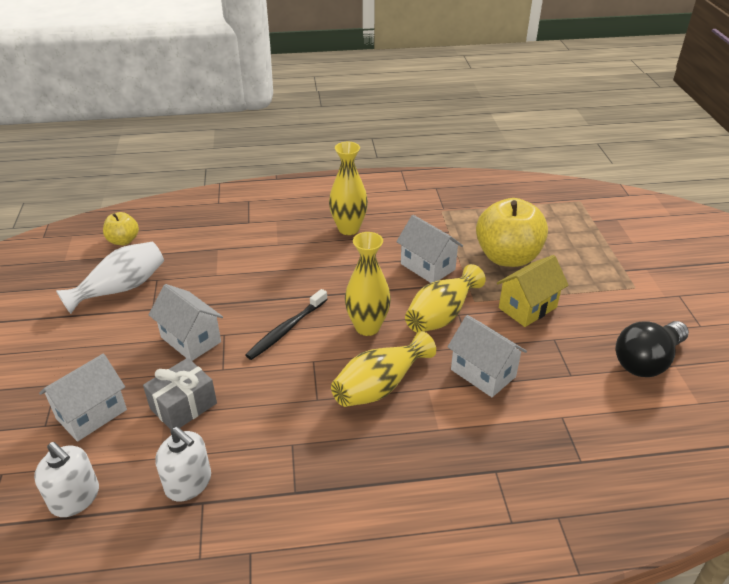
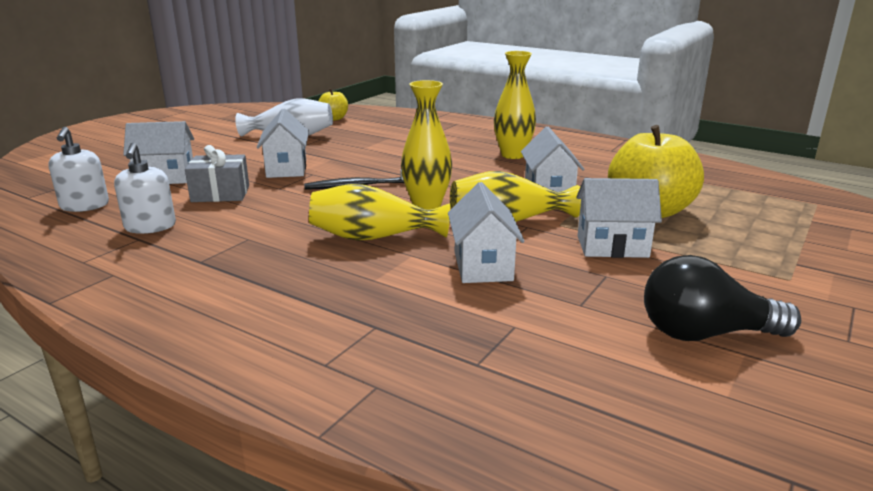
camera: 40 degrees right, 15 degrees down
(527, 307) = (612, 246): yellow house -> white house

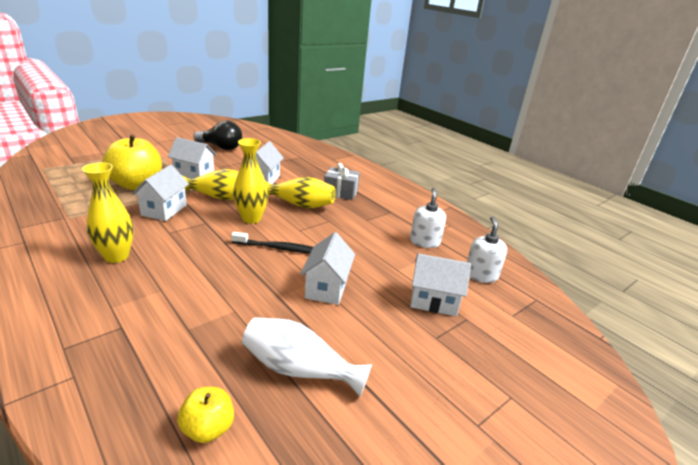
camera: 165 degrees left, 5 degrees up
(220, 194) = (384, 264): grey gift -> grey gift (340, 192)

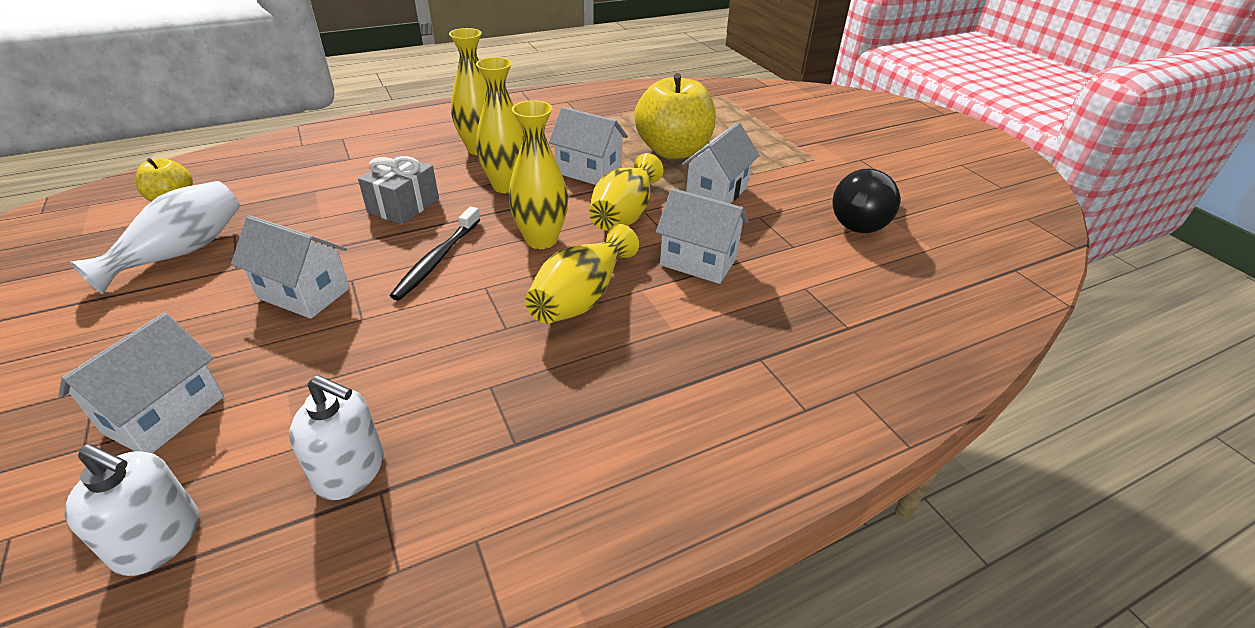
camera: 105 degrees right, 10 degrees up
(184, 237) = (507, 186): none -> yellow vase
(340, 192) = (633, 368): grey gift -> grey gift (403, 205)

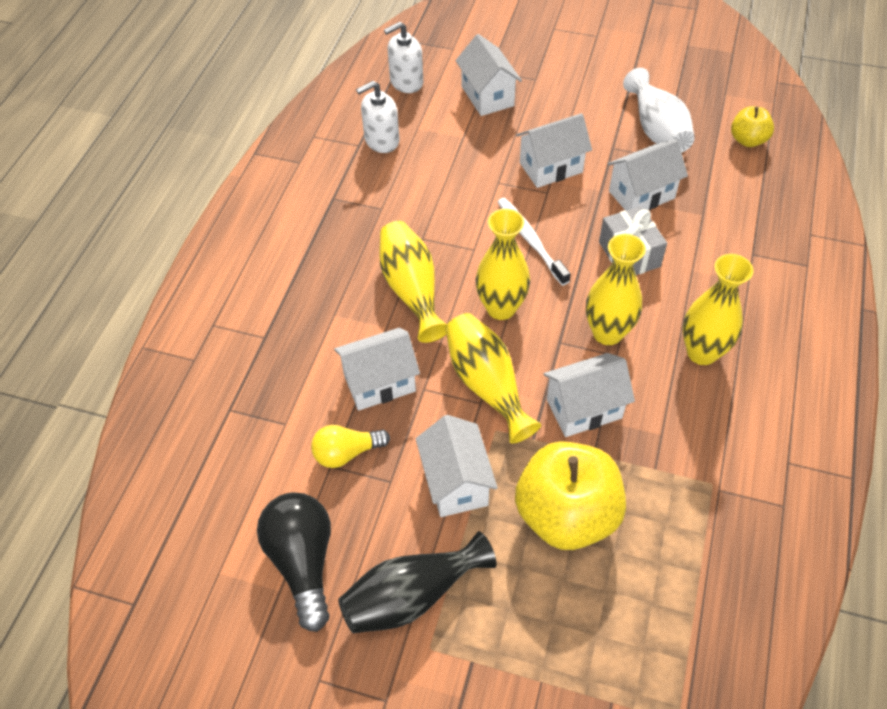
camera: 135 degrees right, 15 degrees up
(309, 226) = (641, 195): none -> white house
(437, 259) = (531, 240): black toothbrush -> white toothbrush
(773, 244) = (346, 453): none -> yellow light bulb
(804, 175) = (412, 595): none -> black vase

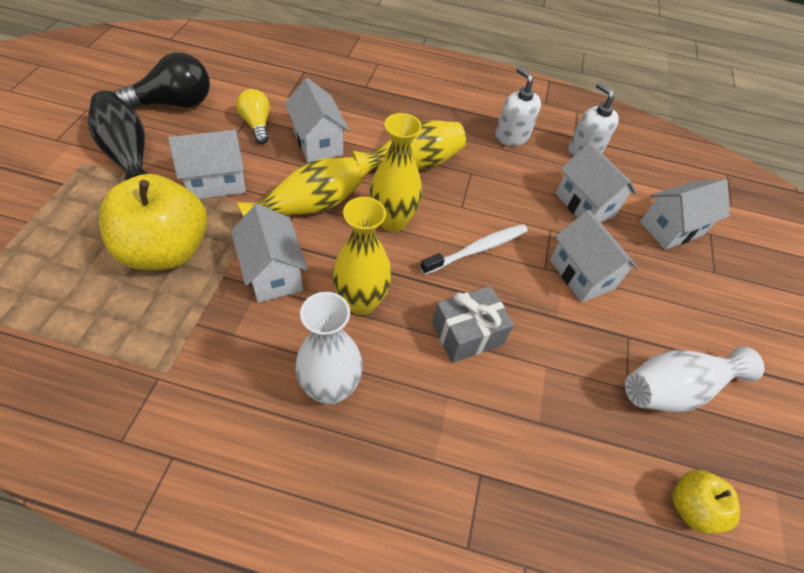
camera: 80 degrees right, 0 degrees up
(406, 82) = (667, 169): white soap dispenser -> white soap dispenser (511, 136)
(641, 195) = (559, 357): white house -> white house (585, 204)
(702, 352) = (331, 388): yellow vase -> white vase

